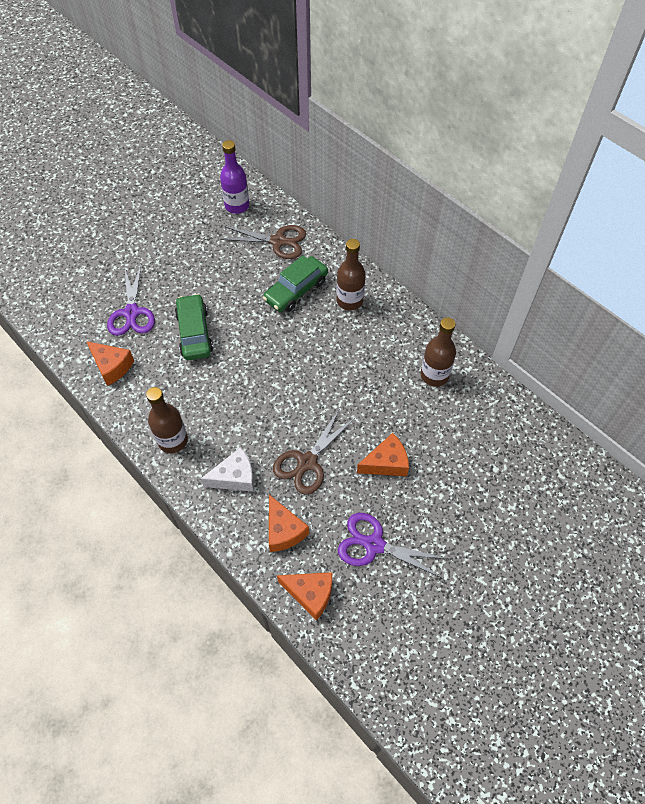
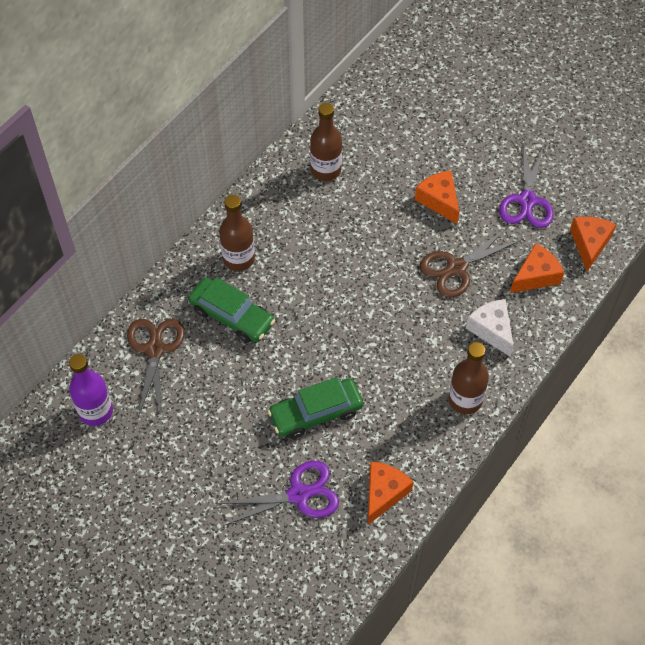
camera: 100 degrees left, 0 degrees up
(307, 462) = (456, 268): brown scissors -> brown scissors turned 120 degrees clockwise

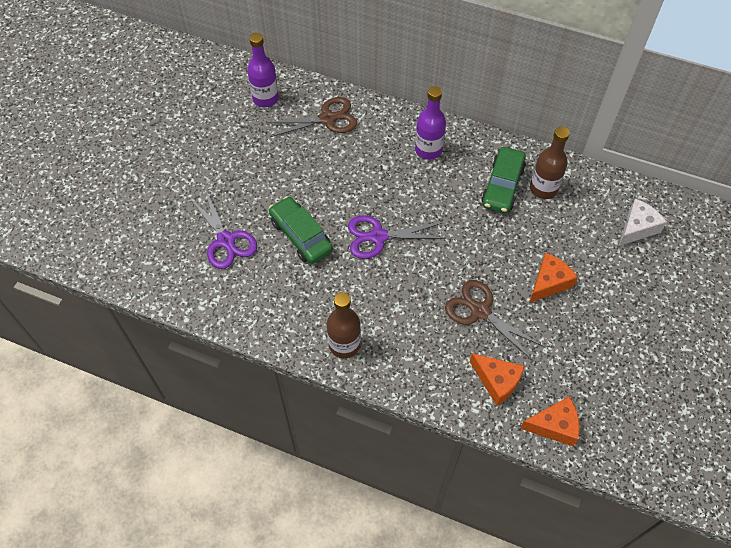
camera: 75 degrees right, 0 degrees up
(232, 316) = (373, 159): green car -> green car (502, 186)
(238, 259) = (428, 150): brown bottle -> purple bottle
(383, 493) = (239, 300): orange cheese -> none
(491, 330) = (423, 353): white cheese -> white cheese (637, 228)
(527, 201) = (582, 358): purple scissors -> purple scissors (378, 237)

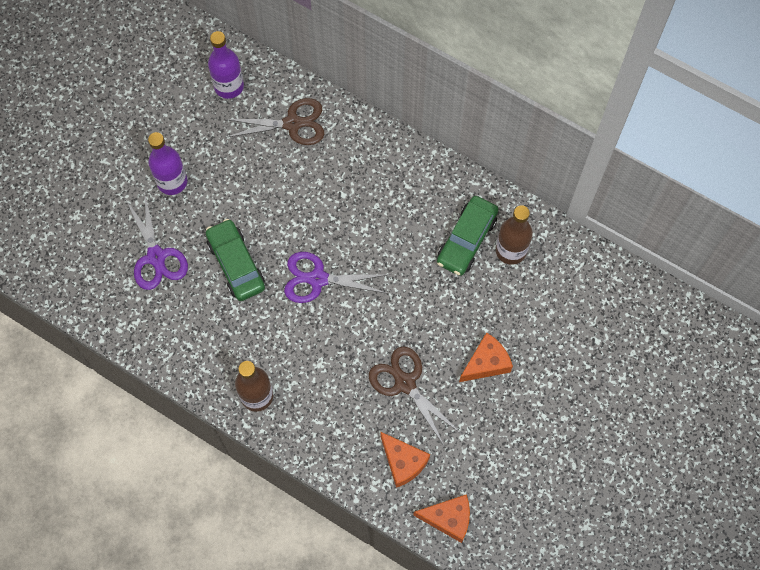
camera: 10 degrees right, 10 degrees up
(428, 150) = (396, 181): purple bottle -> purple bottle (172, 182)
(637, 228) = (600, 315): white cheese -> none

